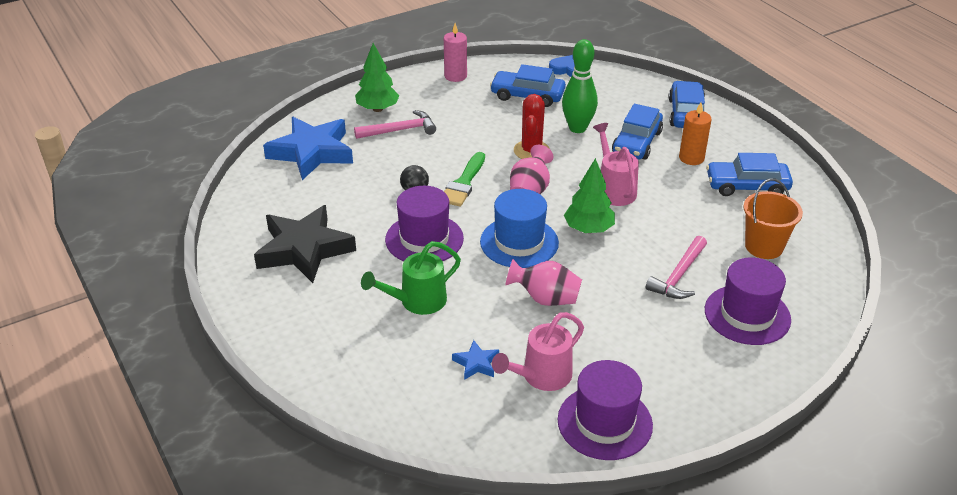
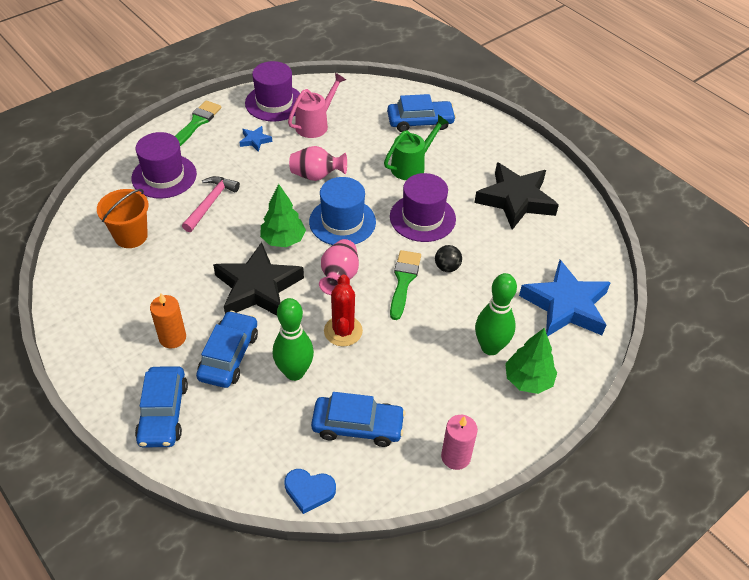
camera: 170 degrees right, 10 degrees up
(399, 130) = (490, 347): pink hammer -> green bowling pin
(476, 363) = (359, 129): blue star -> blue star (255, 140)
(614, 189) = (258, 287): pink watering can -> black star
(722, 395) = (197, 123): none -> green brush
(747, 186) = (124, 304): blue car -> blue car (420, 122)

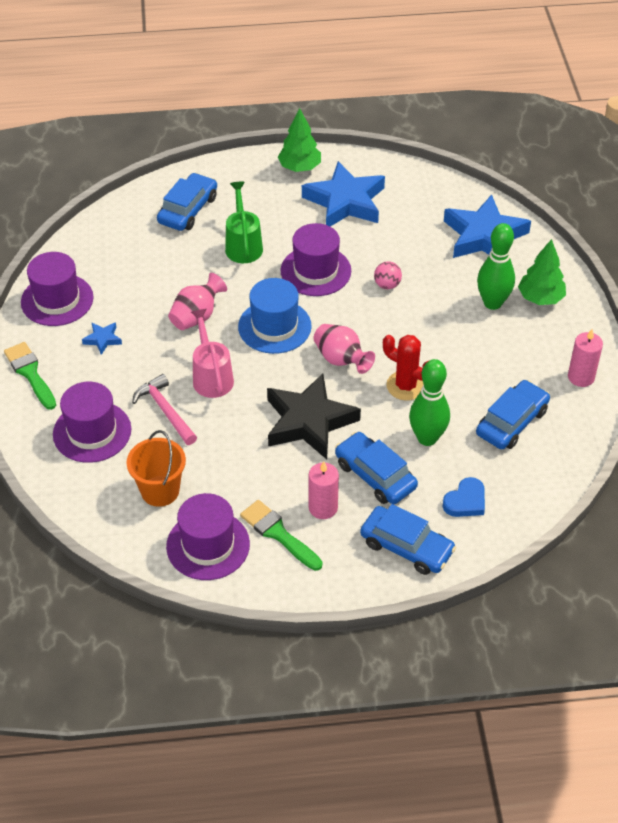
camera: 55 degrees left, 0 degrees up
(94, 287) = (208, 545): none -> purple hat
(172, 338) = (323, 508): orange candle -> pink candle
(283, 240) = (263, 378): green tree -> green tree (299, 167)
(309, 491) = (553, 480): blue heart -> blue heart (465, 501)
(315, 124) = (121, 284): pink watering can -> pink watering can (211, 376)
(404, 280) = (380, 319): green brush -> green brush (278, 533)
(447, 267) = (387, 285): black ball -> pink ball
(516, 200) = (345, 201): black star -> blue star

